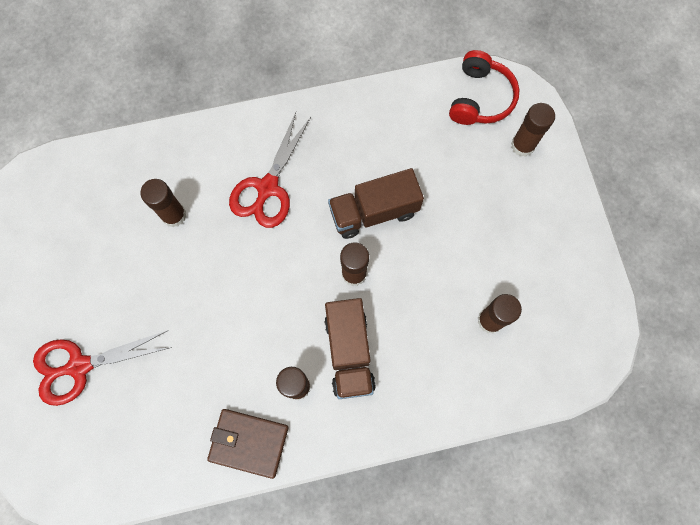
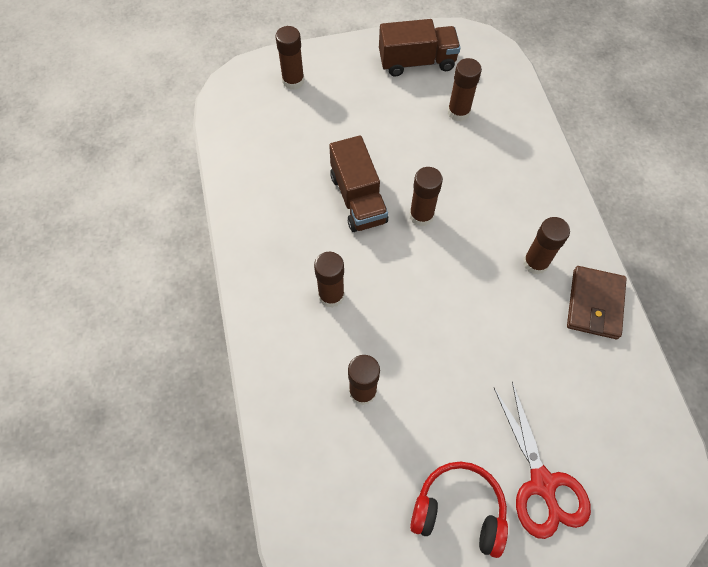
camera: 90 degrees left, 10 degrees down
(267, 188) = (331, 295): red scissors -> brown glue stick
(349, 352) = (498, 219): brown truck -> brown truck (417, 62)
(480, 98) = (242, 110): red headphones -> red headphones (459, 510)

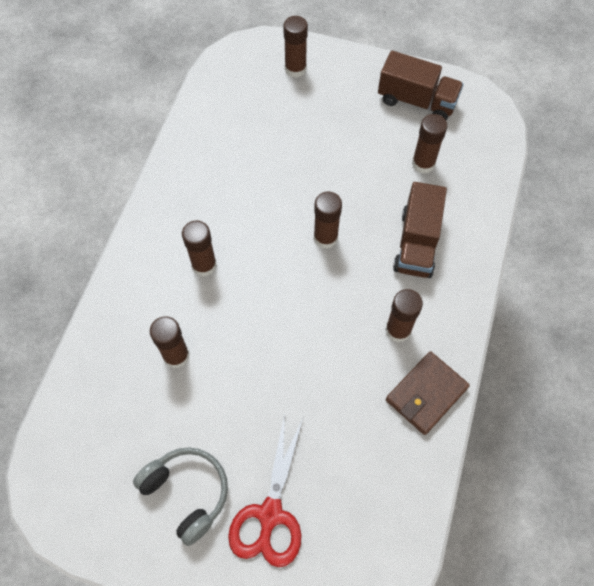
camera: 30 degrees right, 0 degrees up
(358, 198) = (281, 196): brown truck -> brown truck (416, 243)
(459, 510) = (187, 493): red headphones -> grey headphones

